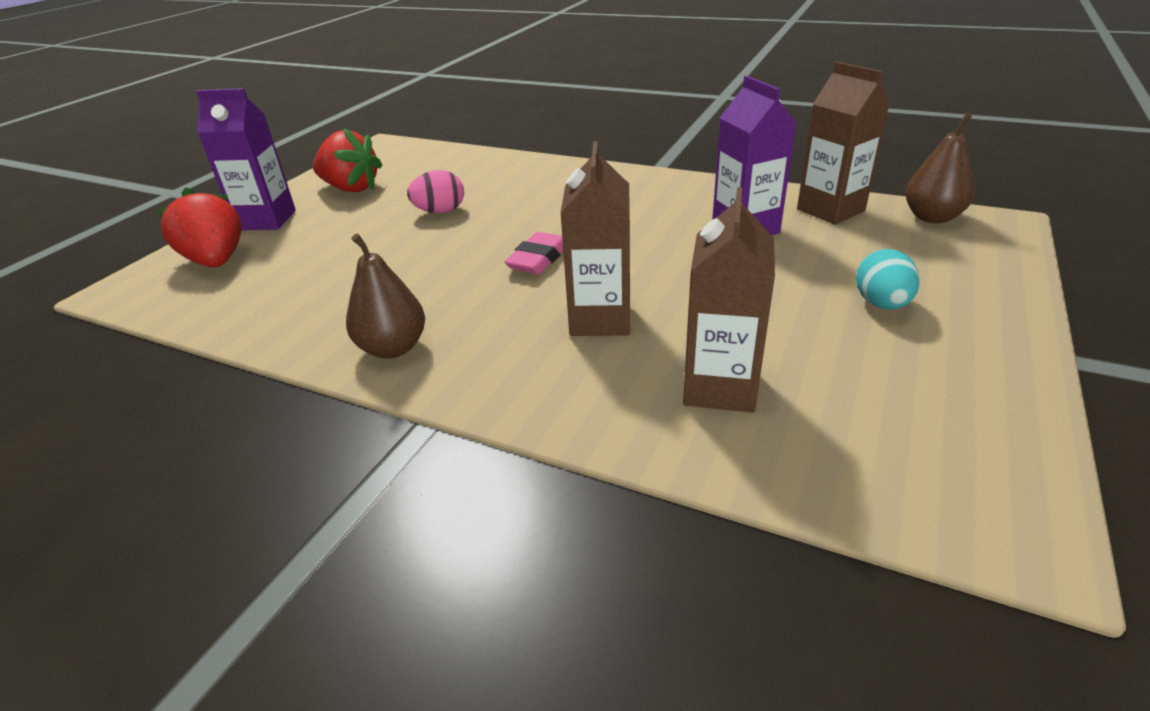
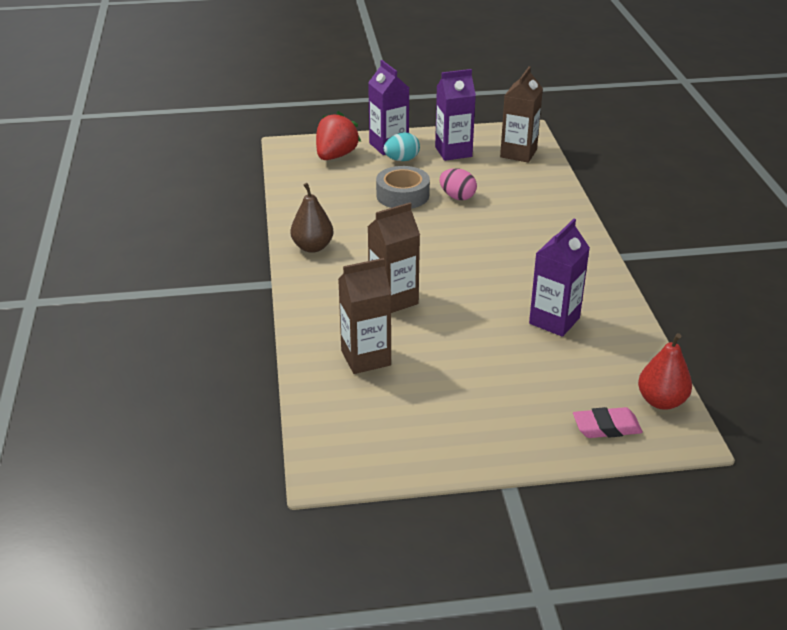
camera: 55 degrees right, 0 degrees up
(351, 188) = (453, 152): red strawberry -> purple carton
(382, 242) = (402, 195): none -> grey tape
(538, 259) = (436, 255): pink eraser -> pink eraser (606, 427)
(830, 210) = (623, 351): brown carton -> brown carton (518, 153)
(881, 304) = (503, 398): turquoise egg -> turquoise egg (401, 160)
(932, 217) = (661, 401): brown pear -> red pear

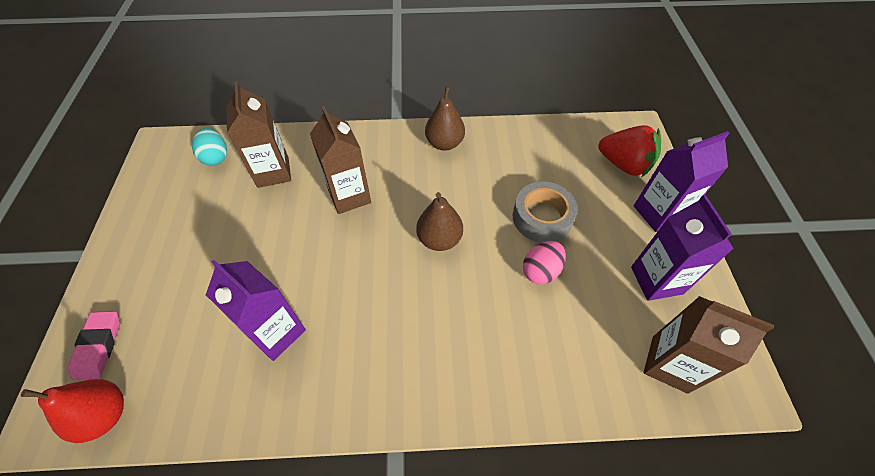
camera: 95 degrees right, 20 degrees up
(401, 160) = (625, 223): turquoise egg -> turquoise egg (216, 157)
(436, 244) = (439, 239): none -> brown pear

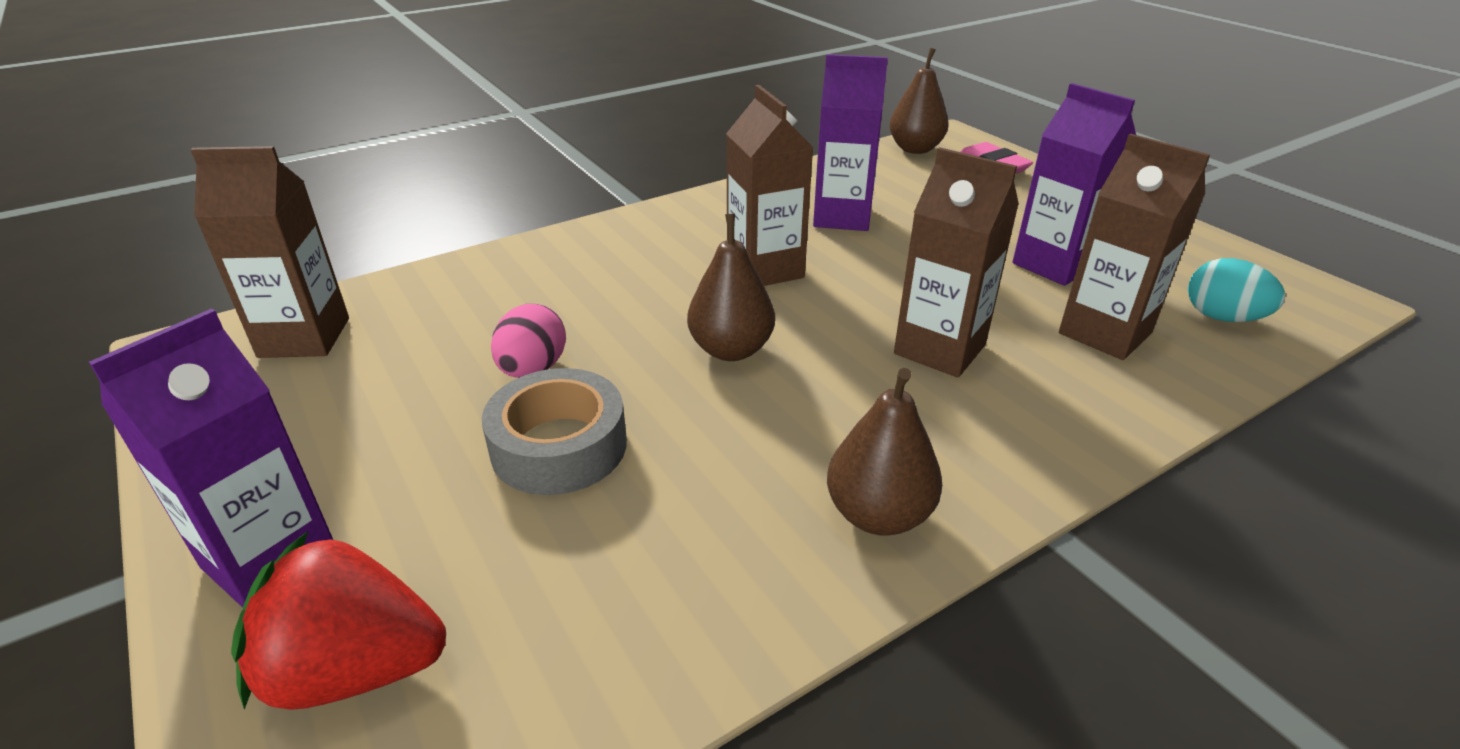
camera: 150 degrees right, 20 degrees down
(105, 415) = (915, 149): red pear -> brown pear
(374, 297) = (765, 269): none -> brown carton
(656, 280) = (304, 427): purple carton -> purple carton (1054, 265)

